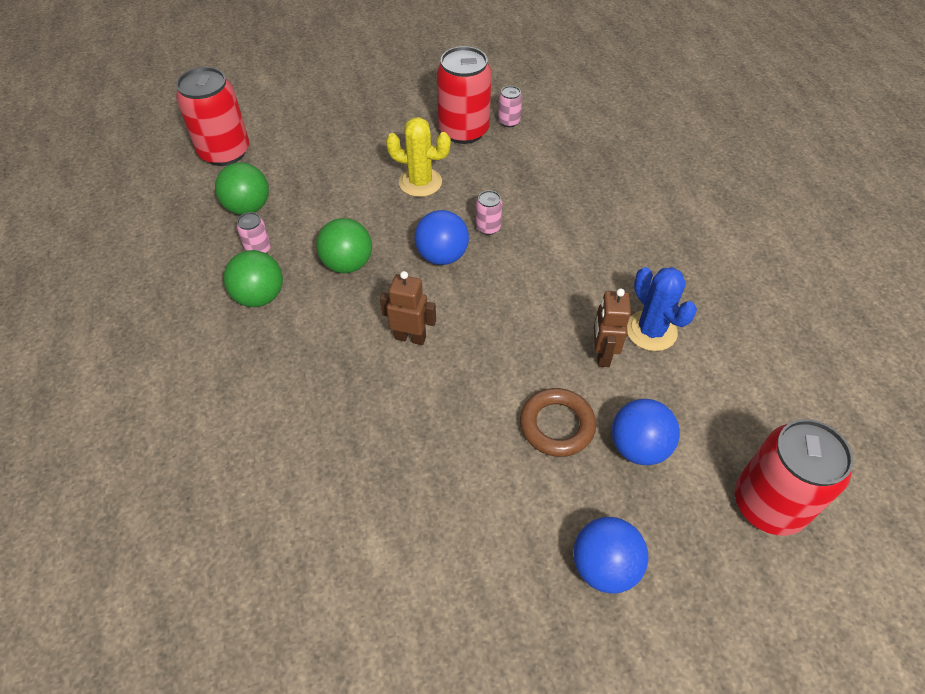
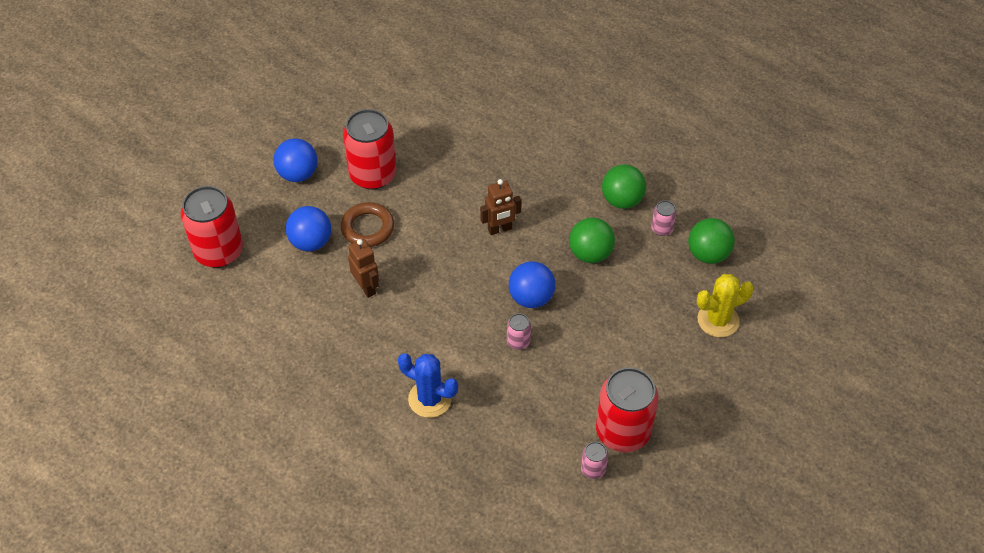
camera: 145 degrees right, 0 degrees up
(225, 152) = (786, 288): red can -> red can (373, 175)
(420, 182) = (607, 352): yellow cactus -> yellow cactus (718, 320)
(651, 331) = (342, 323): blue cactus -> blue cactus (430, 399)

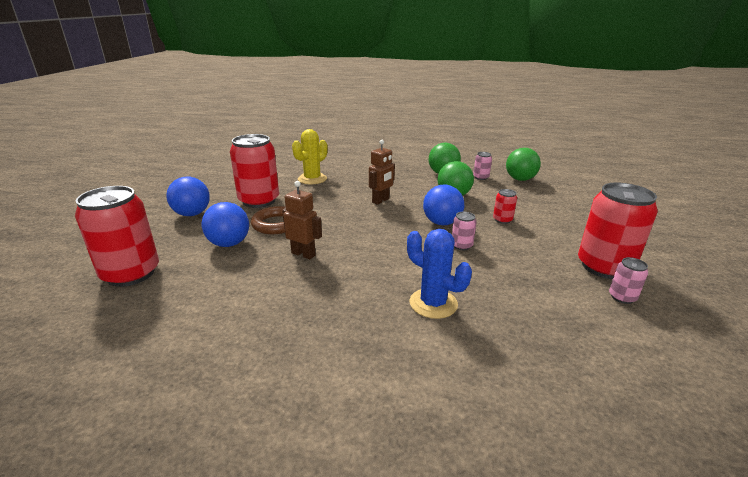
camera: 30 degrees left, 25 degrees down
(430, 399) = (433, 303): blue cactus -> blue cactus turned 45 degrees clockwise
(600, 321) = (502, 220): none -> red can
(718, 320) = (568, 200): yellow cactus -> yellow cactus (312, 179)

